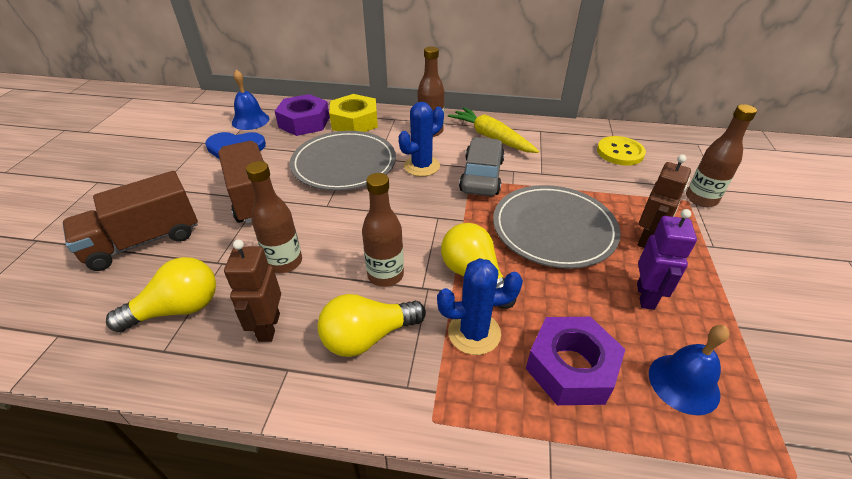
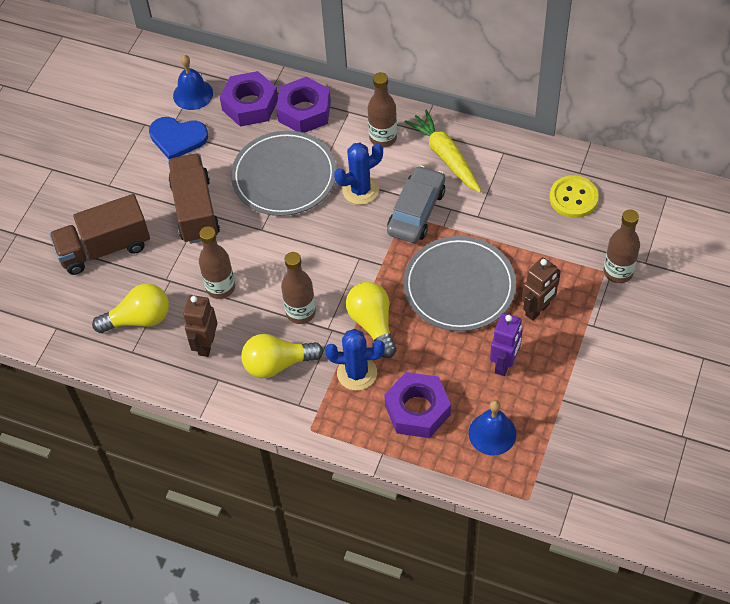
camera: 15 degrees right, 15 degrees up
(354, 122) = (304, 111): yellow nut -> purple nut

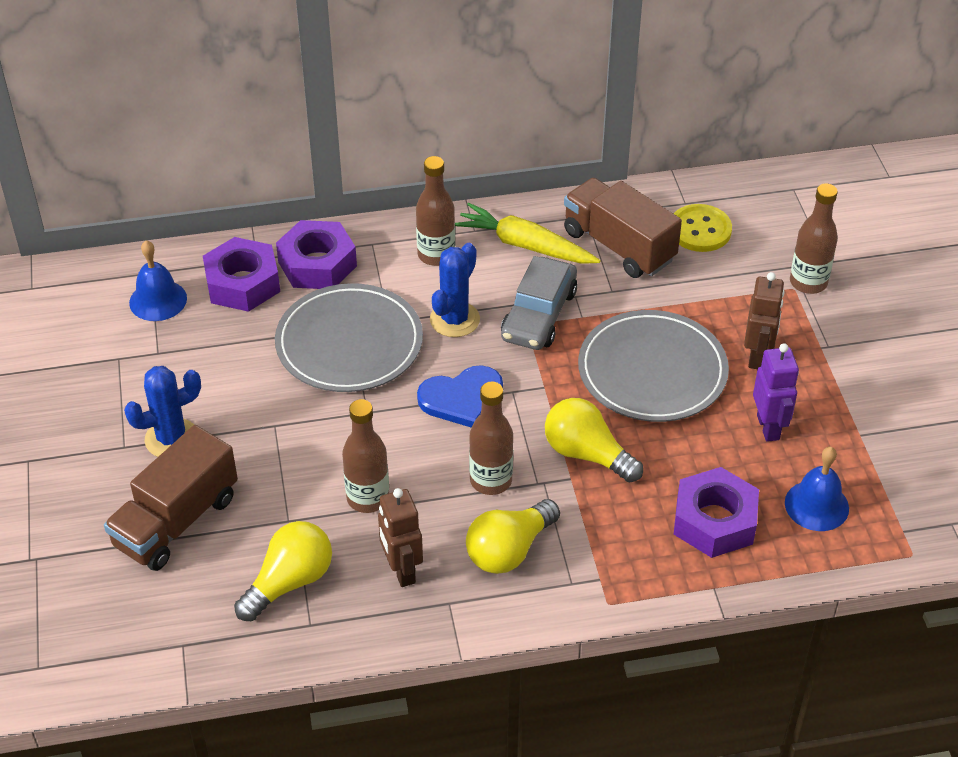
camera: 35 degrees left, 10 degrees down
(177, 138) = (176, 356): blue heart -> blue heart (462, 398)
(195, 210) = (264, 426): brown truck -> brown truck (619, 246)
(357, 373) = (612, 515): blue cactus -> blue cactus (171, 439)
(416, 211) = (539, 315): grey car -> grey car turned 150 degrees counterclockwise

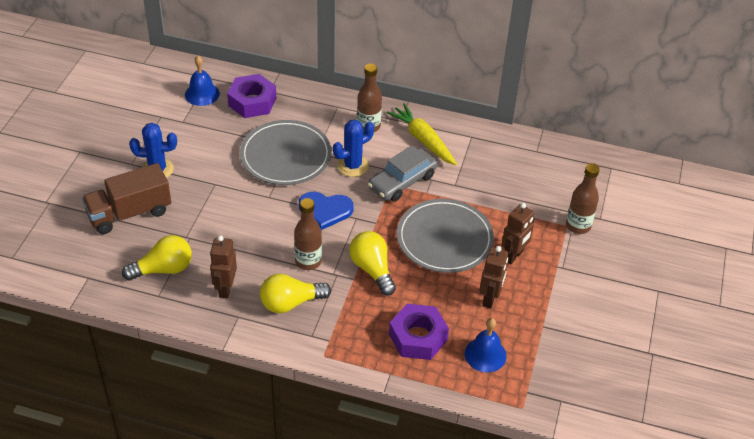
camera: 25 degrees right, 0 degrees up
(317, 264) = (299, 106): purple nut -> none
(368, 498) = (235, 243): brown bottle -> none
(619, 246) = (478, 161): brown truck -> none
(700, 230) = (534, 170): yellow button -> none
(768, 427) = (490, 298): purple robot -> brown robot

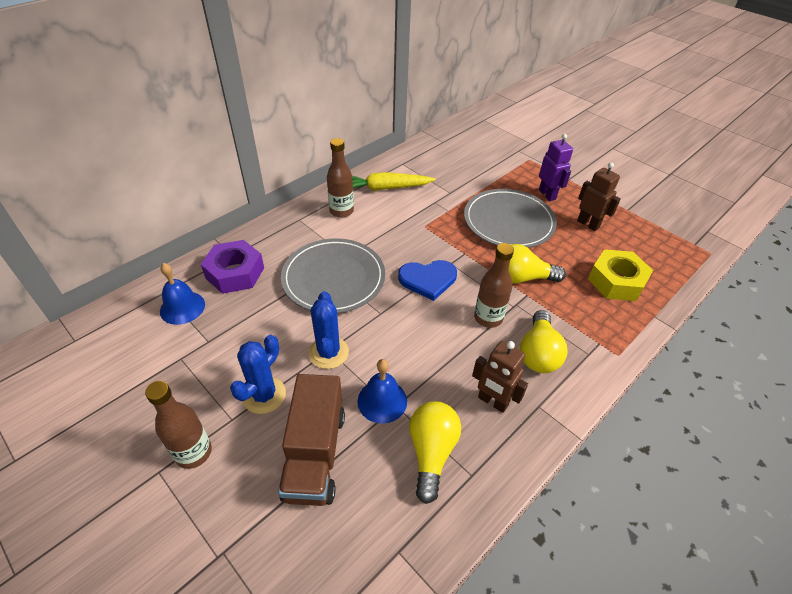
camera: 60 degrees left, 0 degrees up
(325, 210) = (428, 279): blue heart -> blue heart turned 45 degrees clockwise
(352, 166) = (383, 239): blue cactus -> blue cactus (328, 352)
(402, 181) = (425, 218): grey car -> none
(418, 337) = (616, 281): purple nut -> yellow nut
(485, 354) = (649, 250): blue bell -> blue bell (382, 401)
(513, 256) = (547, 194): brown robot -> purple robot
(578, 226) = (532, 154): brown bottle -> brown bottle (193, 452)

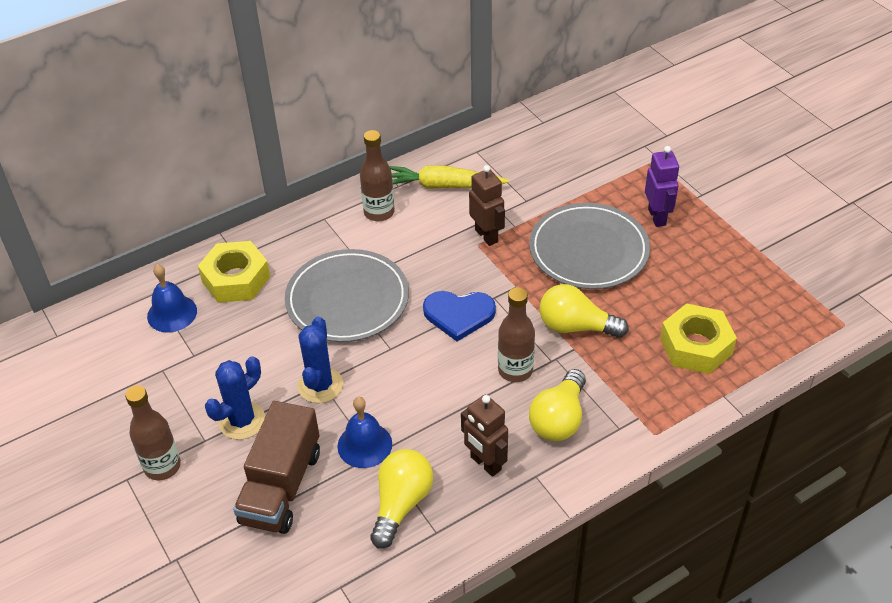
camera: 15 degrees right, 0 degrees up
(235, 273) = (236, 279): purple nut -> yellow nut
(588, 224) = (694, 265): brown robot -> brown robot (486, 236)

